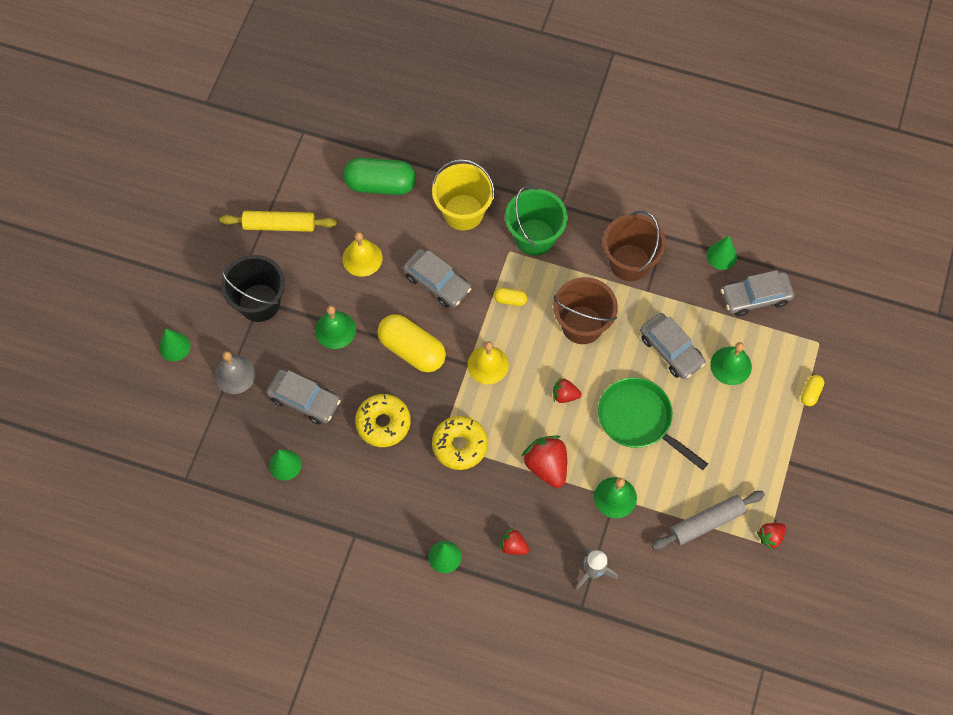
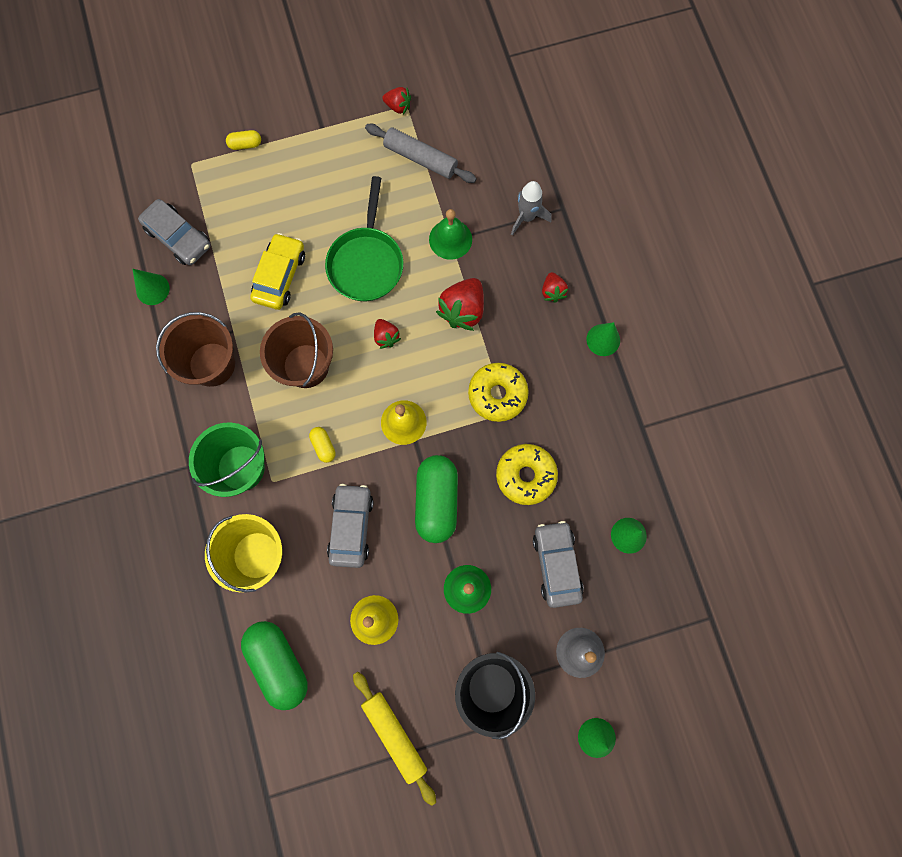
camera: 125 degrees left, 10 degrees up
(412, 350) = (436, 501): yellow capsule -> green capsule
(671, 350) = (280, 276): grey car -> yellow car
(731, 365) = (262, 219): green bell -> none

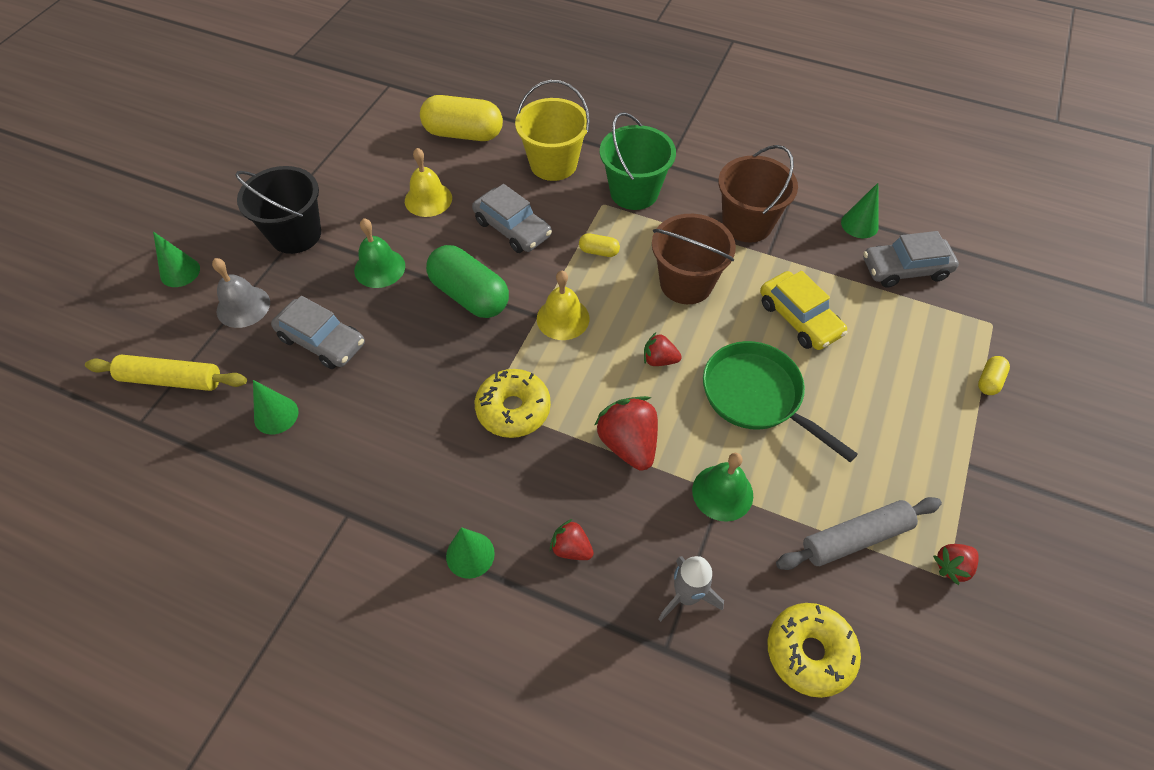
camera: 130 degrees right, 20 degrees down
(279, 663) = (463, 134): green capsule -> yellow capsule
(395, 735) = (340, 163): yellow rolling pin -> yellow rolling pin (171, 380)
(526, 475) = (417, 375): yellow donut -> yellow donut (809, 652)

